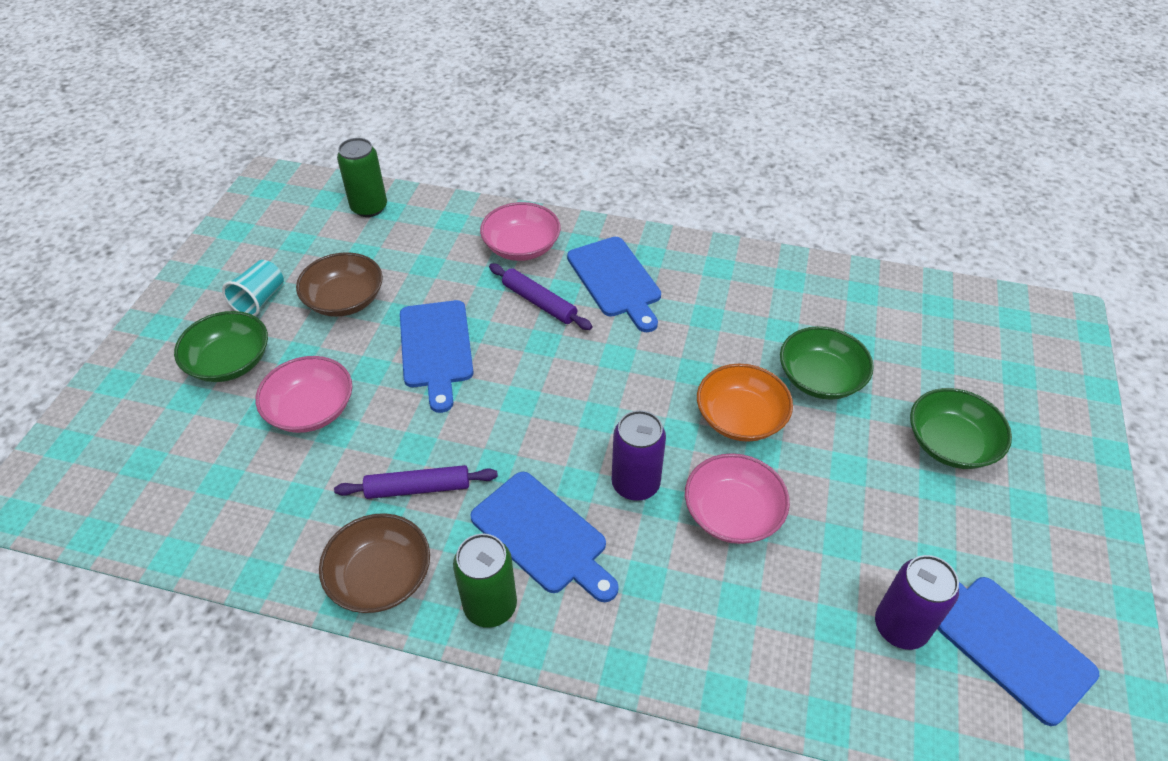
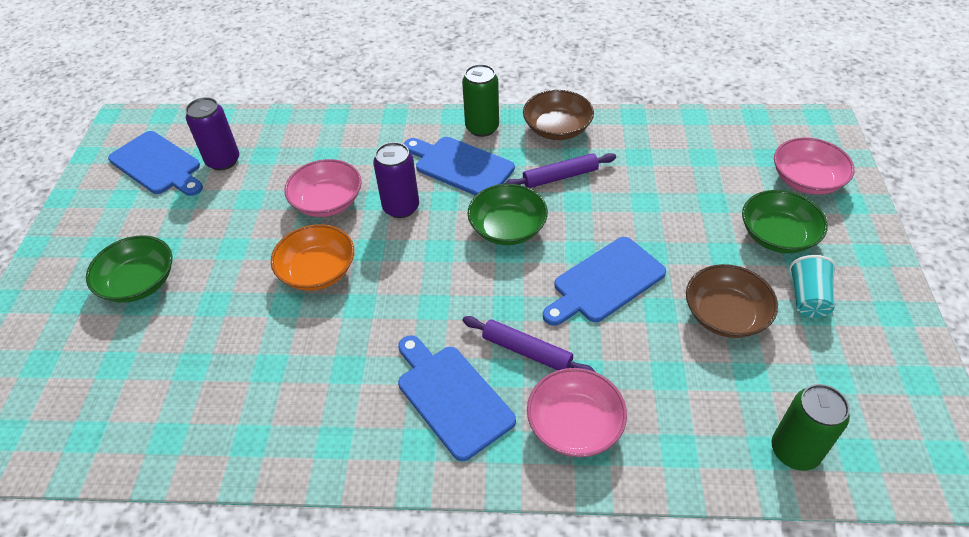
camera: 170 degrees right, 0 degrees up
(311, 409) = (677, 212): pink bowl -> pink bowl (806, 180)
(436, 348) = (605, 282): blue cutting board -> blue cutting board turned 105 degrees counterclockwise
(820, 378) = (239, 321): green bowl -> green bowl (507, 228)

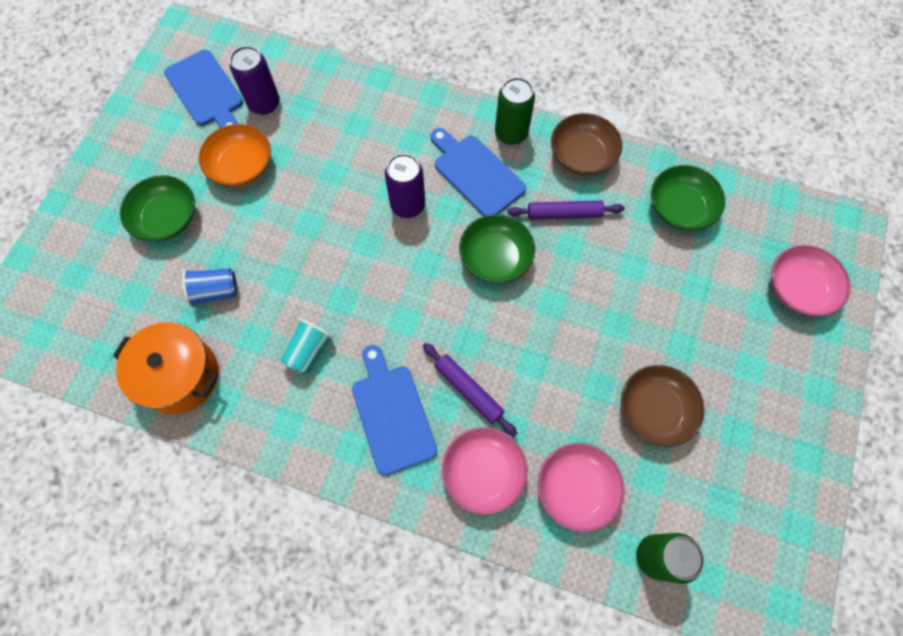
camera: 15 degrees right, 20 degrees up
(190, 429) = (180, 376): none -> orange pot
(213, 335) = (215, 292): none -> blue cup
(317, 271) = (317, 253): orange bowl -> orange bowl (241, 166)
(327, 202) = (344, 179): pink bowl -> pink bowl (576, 488)
(605, 282) = (561, 342): blue cutting board -> none
(777, 235) = (740, 342): green bowl -> green bowl (680, 208)
(807, 298) = (737, 417): turquoise cup -> turquoise cup (308, 351)

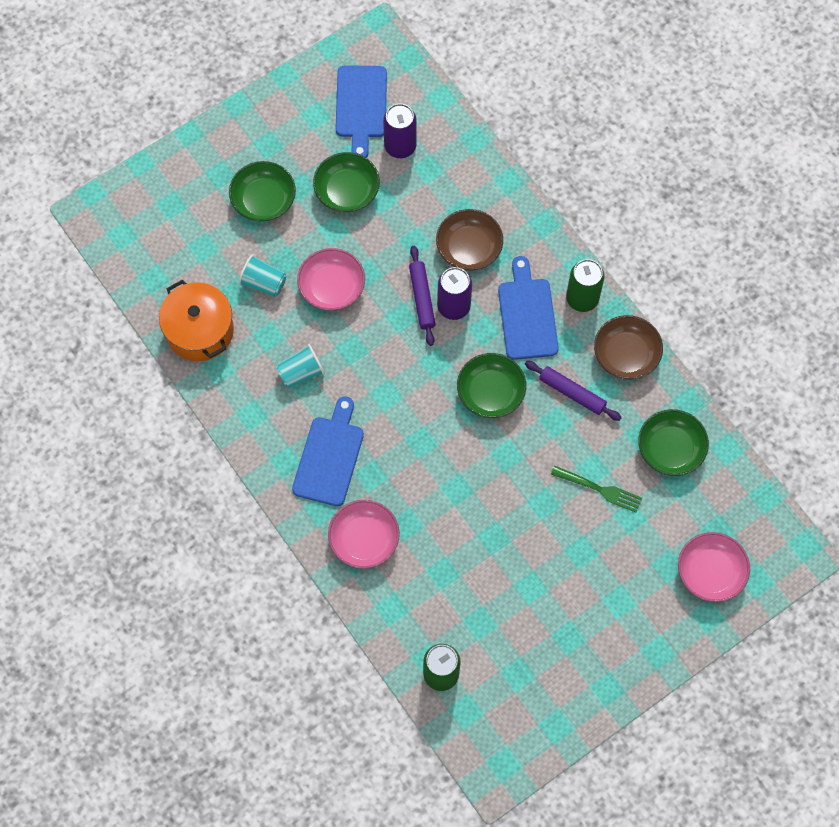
camera: 35 degrees right, 0 degrees up
(215, 292) = (263, 283): blue cup -> turquoise cup
(241, 166) = (347, 191): orange bowl -> green bowl
(468, 391) = (395, 477): purple rolling pin -> purple rolling pin (422, 298)
(576, 488) = (421, 594): pink bowl -> pink bowl (332, 287)
(653, 280) = (600, 489): none -> green fork
(654, 410) = (521, 581): brown bowl -> brown bowl (469, 248)

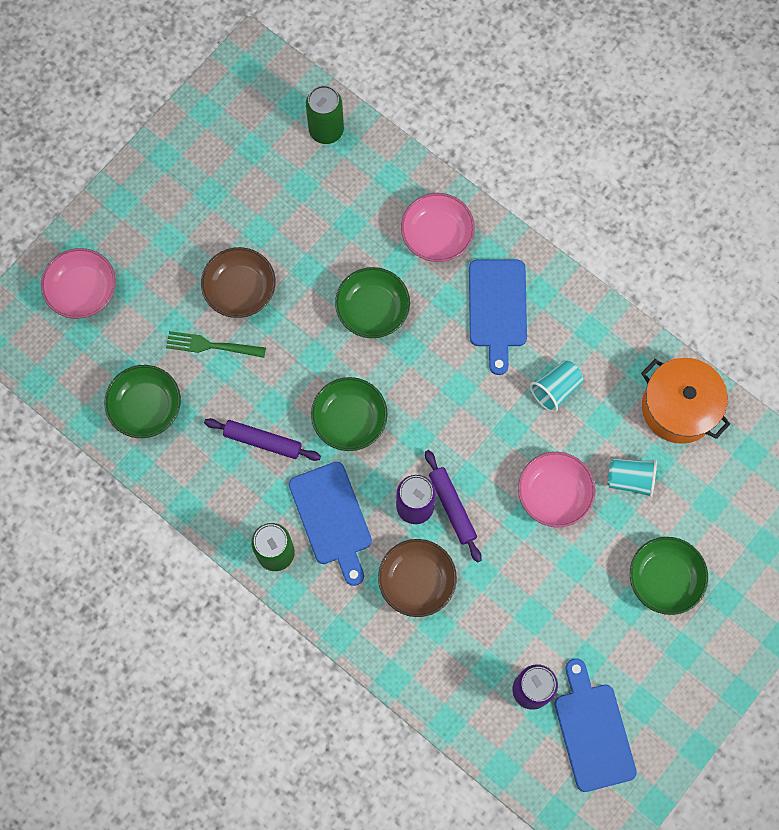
camera: 165 degrees right, 5 degrees up
(347, 191) = (574, 615): green bowl -> green bowl (372, 309)
(626, 354) = (213, 500): brown bowl -> brown bowl (240, 290)

